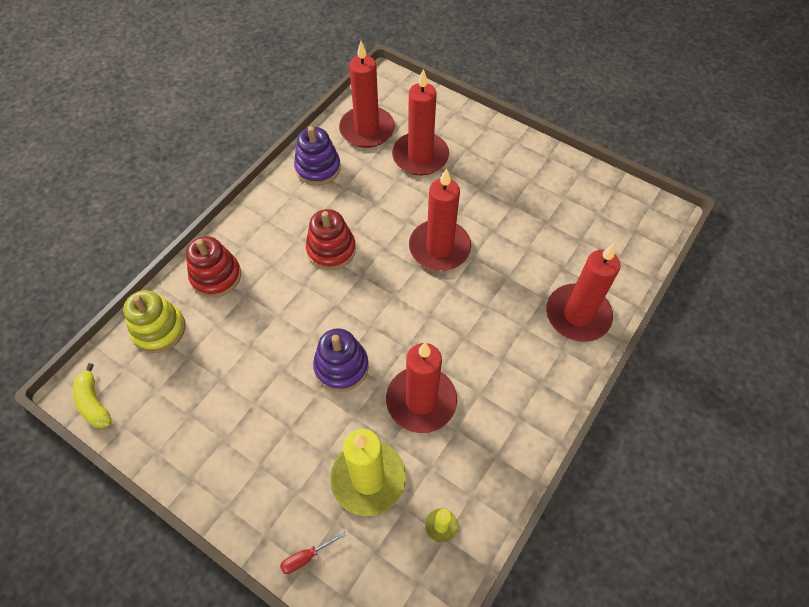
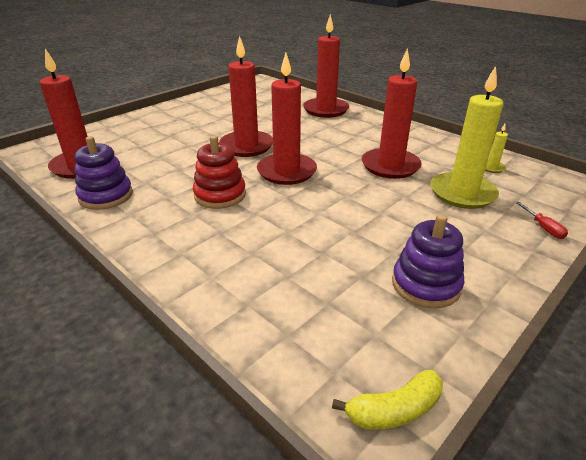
camera: 80 degrees left, 25 degrees down
(159, 329) = (280, 331): yellow stacking toy -> none
(216, 276) = (215, 275): red stacking toy -> none
(341, 367) = (355, 198): purple stacking toy -> purple stacking toy (426, 284)
(420, 156) = (141, 145): red candle -> red candle (286, 171)

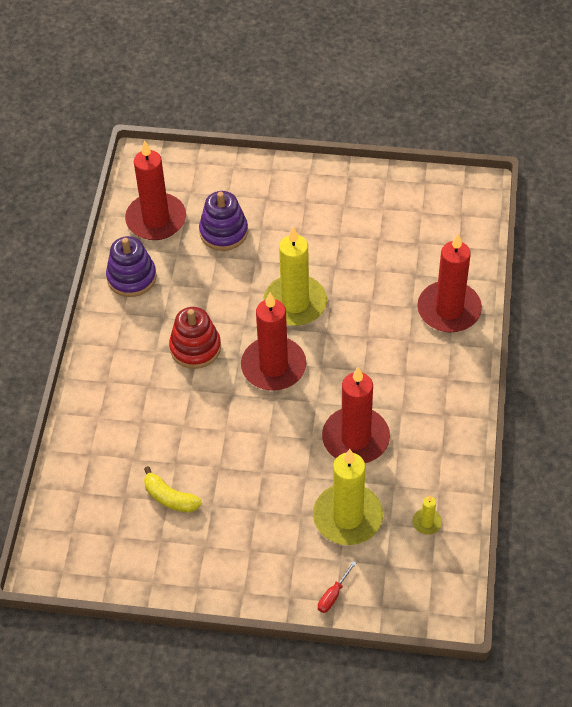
camera: 55 degrees right, 20 degrees up
(246, 146) = (295, 303): red candle -> yellow candle
(394, 410) = (66, 571): yellow banana -> yellow banana (170, 498)
(426, 284) = (187, 542): purple stacking toy -> purple stacking toy (223, 232)

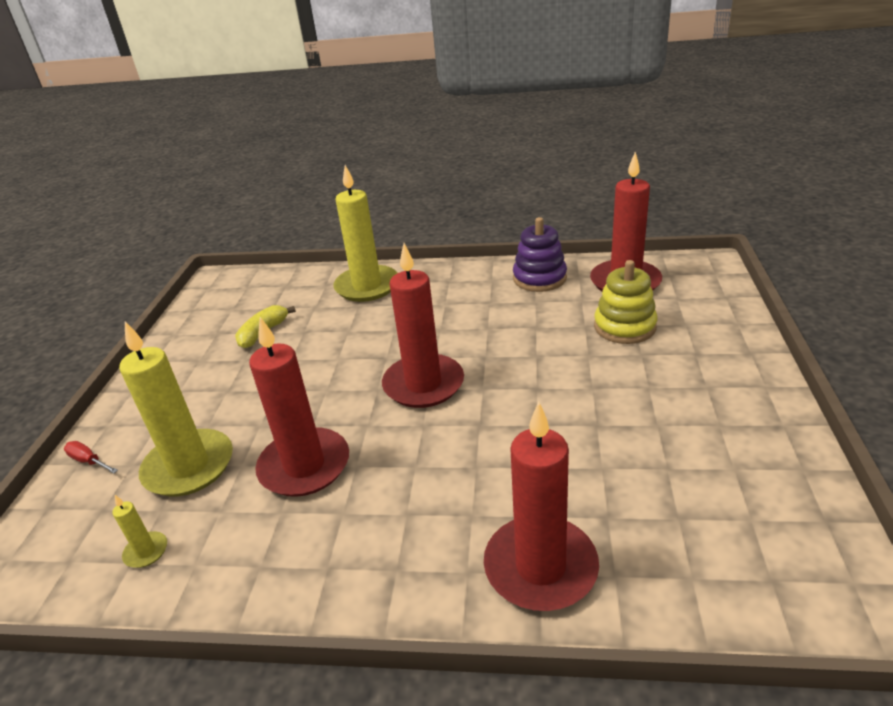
camera: 90 degrees right, 20 degrees down
(195, 348) = (449, 327): red stacking toy -> none
(223, 232) = (624, 327): purple stacking toy -> yellow stacking toy
(295, 303) = (524, 393): yellow candle -> yellow candle (367, 286)

